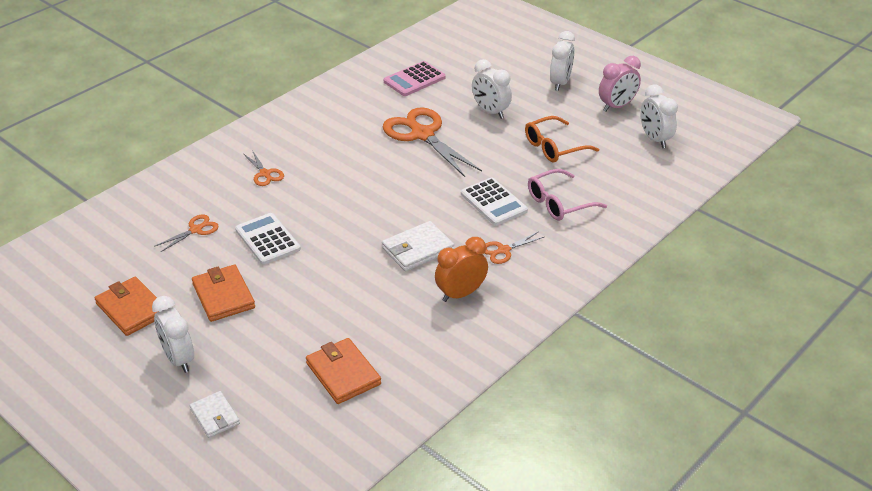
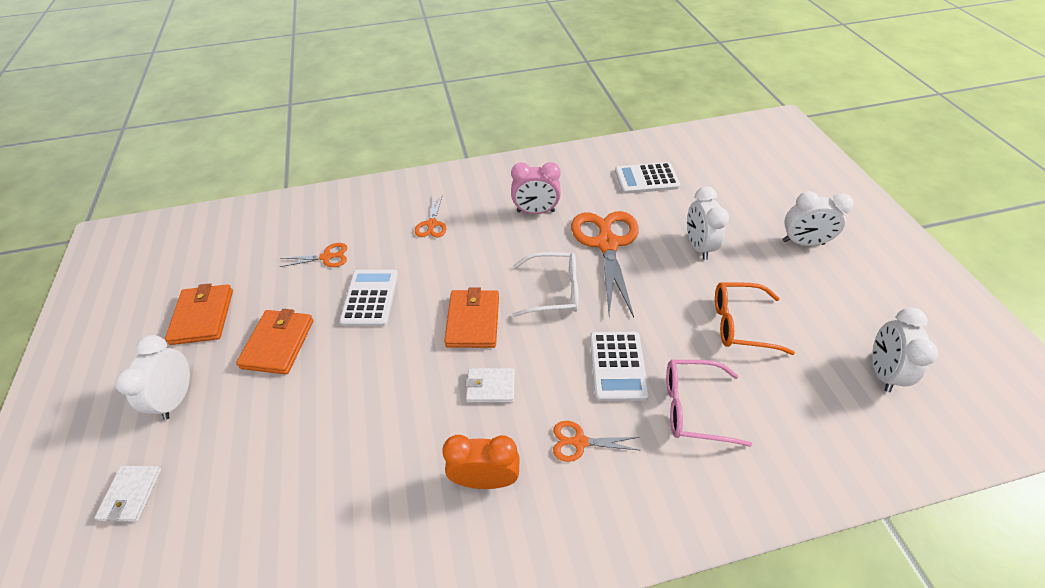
camera: 35 degrees right, 10 degrees up
(343, 374) = (280, 518): orange wallet -> orange wallet (473, 321)
(410, 178) = (554, 291): none -> white glasses
(414, 79) = (646, 179): pink calculator -> white calculator
(417, 249) = (491, 387): white wallet -> white wallet, size x0.66
(560, 83) = (803, 242): white clock -> white clock turned 45 degrees clockwise
(617, 106) = (856, 301): pink clock -> pink clock (535, 211)

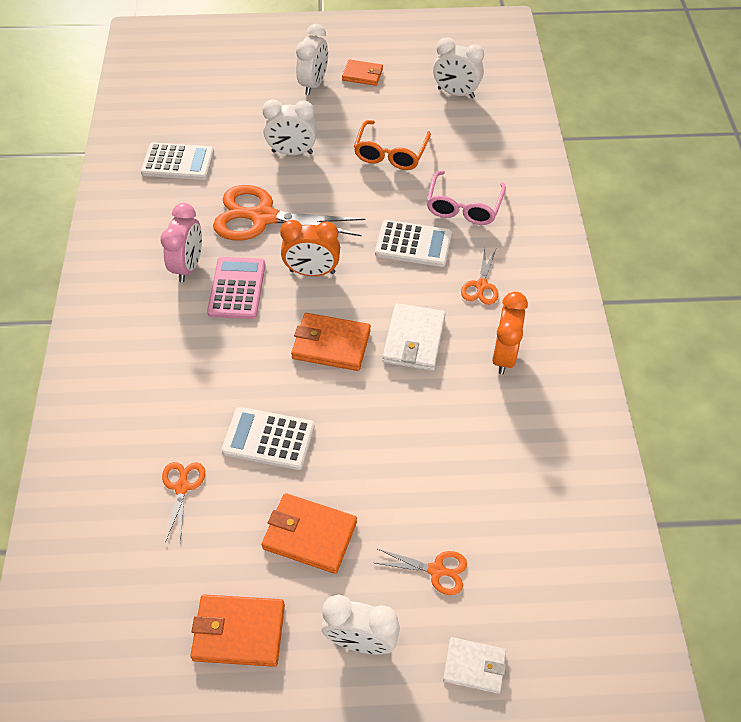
camera: 80 degrees left, 5 degrees up
(432, 224) = (168, 369): orange scissors -> orange scissors (437, 570)
(491, 387) = (414, 340): white wallet -> white wallet, size x1.51
(520, 245) = (237, 288): none -> pink calculator
(554, 291) = (312, 272): white glasses -> orange clock
(646, 179) = (178, 162): white calculator -> white calculator turned 90 degrees counterclockwise
(846, 278) = (362, 75): none -> orange wallet

